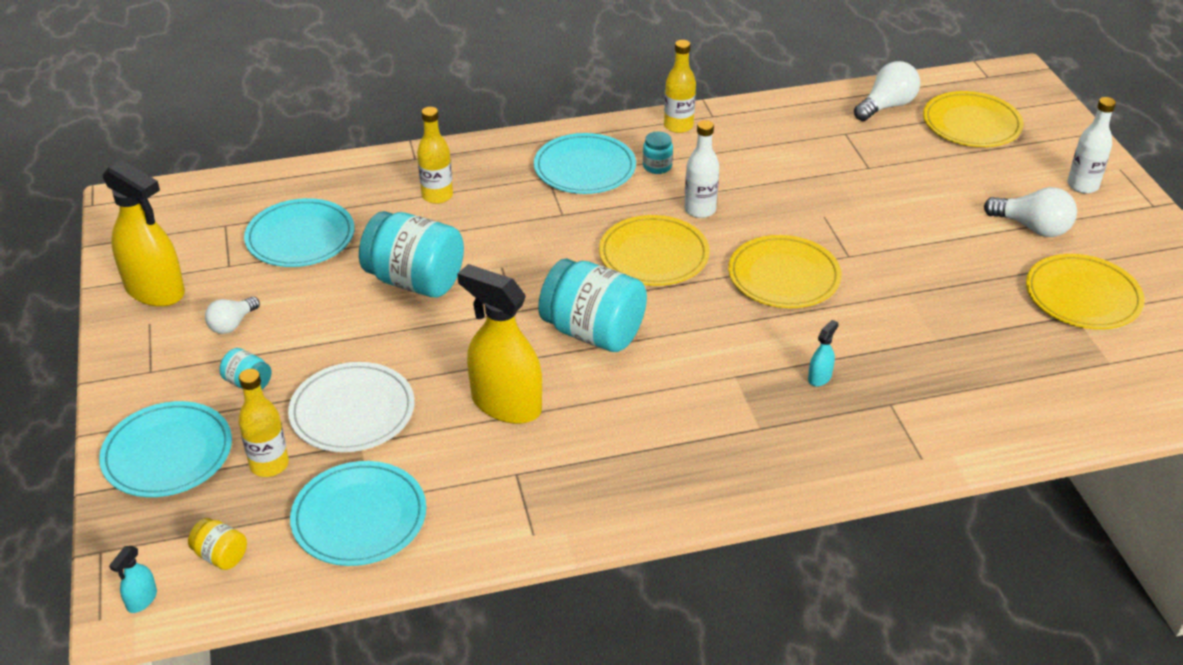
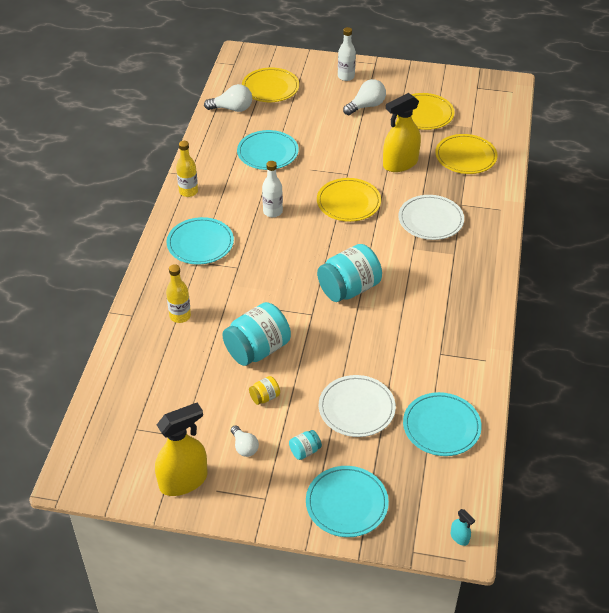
camera: 65 degrees left, 5 degrees up
(221, 556) = (442, 494): yellow jar -> yellow jar (264, 397)
(269, 464) = (381, 456): yellow bottle -> none
(300, 237) = (177, 393): turquoise plate -> turquoise plate (267, 152)
(506, 404) = (386, 341): yellow spray bottle -> yellow spray bottle (400, 163)
(653, 255) = (299, 243): yellow plate -> yellow plate (465, 156)
(657, 166) = (221, 214): turquoise jar -> none
(819, 377) = (430, 220): turquoise spray bottle -> white plate
(886, 106) = (232, 109): white light bulb -> white light bulb turned 105 degrees clockwise

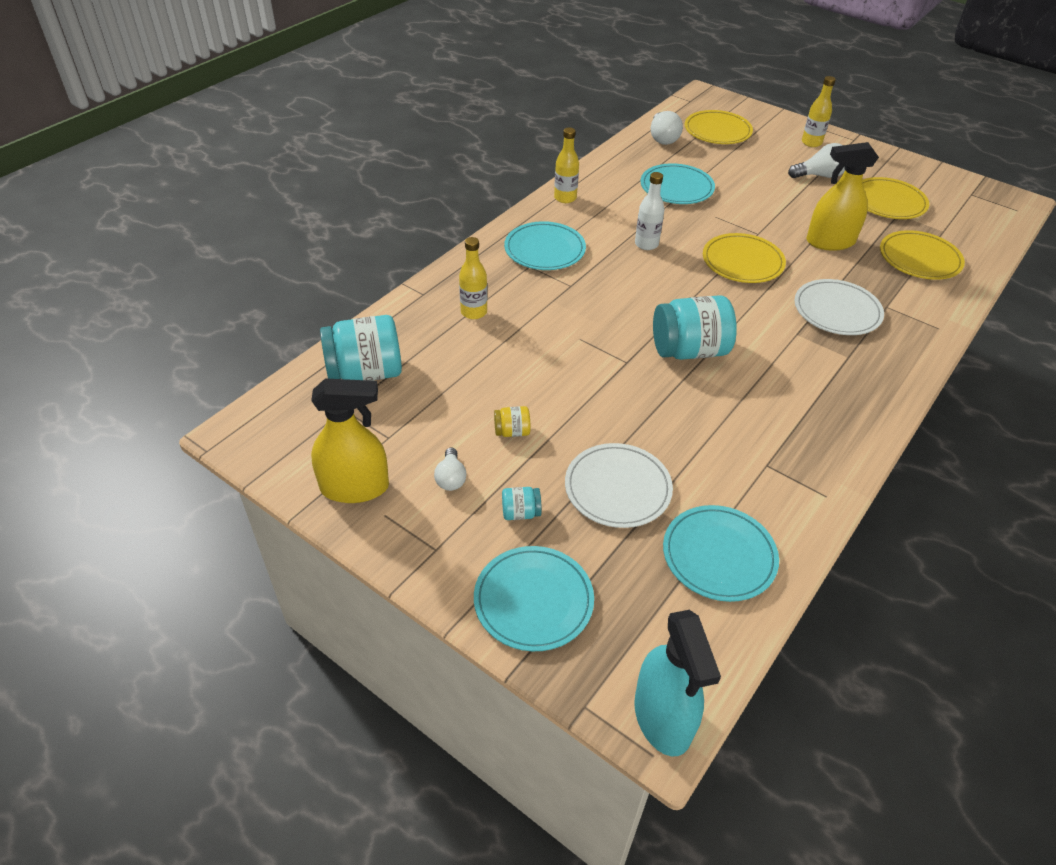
camera: 25 degrees right, 0 degrees up
(232, 109) = (663, 138): white light bulb -> white light bulb turned 60 degrees clockwise
(257, 349) = (537, 377): turquoise jar -> turquoise jar (365, 373)
(346, 76) = (811, 143): white bottle -> yellow bottle
(459, 537) = (663, 718): turquoise spray bottle -> turquoise spray bottle, size x2.43

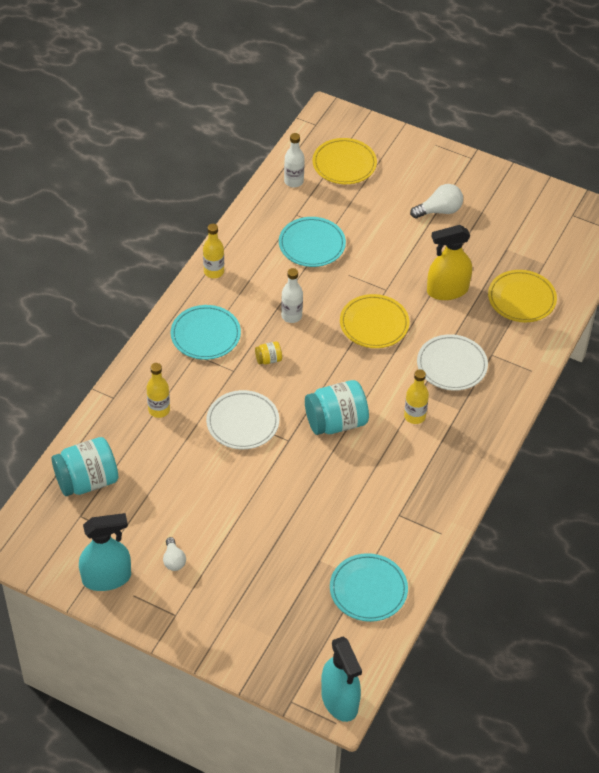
camera: 10 degrees left, 5 degrees up
(355, 487) = (107, 578): yellow spray bottle -> turquoise spray bottle
(512, 431) = (210, 515): yellow jar -> yellow jar (268, 359)
(520, 513) = (228, 579): turquoise jar -> none
(533, 600) = (248, 640): turquoise plate -> none
(617, 488) = (294, 550): white plate -> white plate (242, 422)
(663, 138) = (293, 181): white light bulb -> white bottle
(811, 143) = (432, 168): yellow bottle -> yellow bottle (414, 416)
(888, 202) = (499, 235): yellow plate -> none

